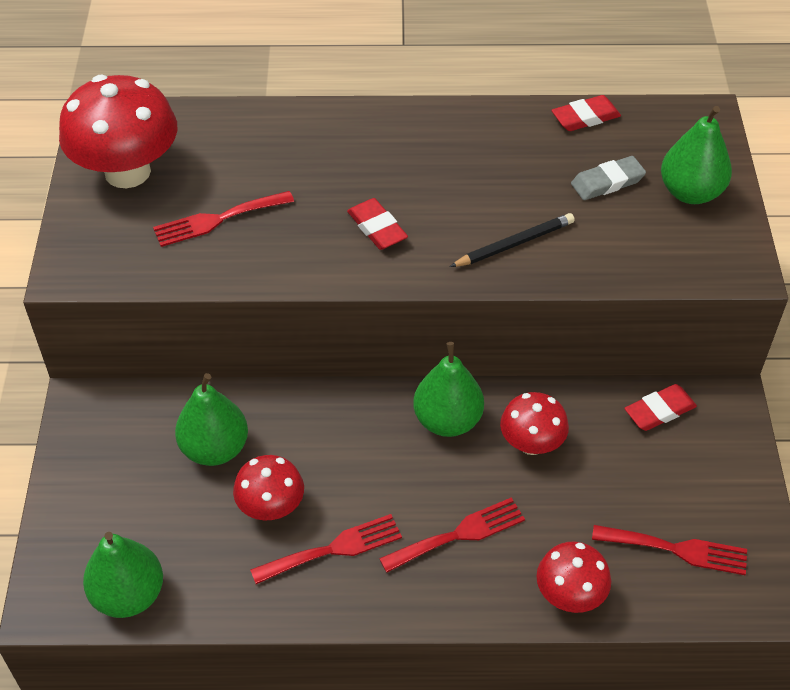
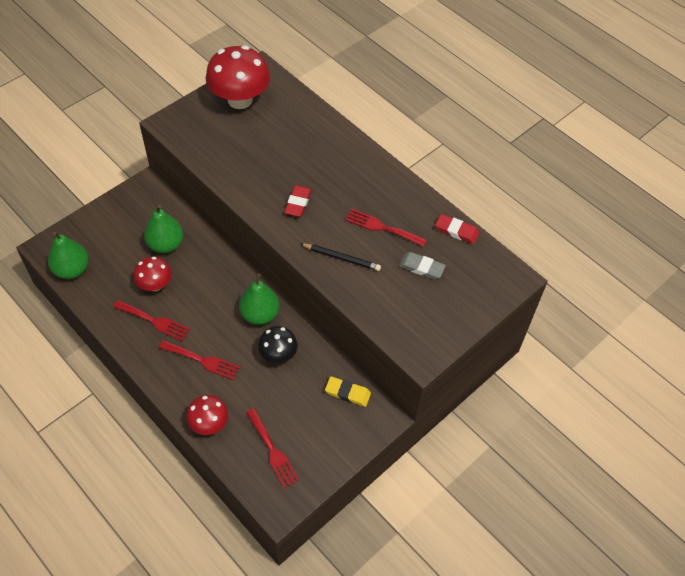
camera: 45 degrees right, 5 degrees up
(217, 220) = (244, 147): red fork -> red fork (382, 227)
(531, 443) = (278, 354): red mushroom -> black mushroom
(659, 411) = (347, 393): red eraser -> yellow eraser
(690, 192) = (451, 305): green pear -> none

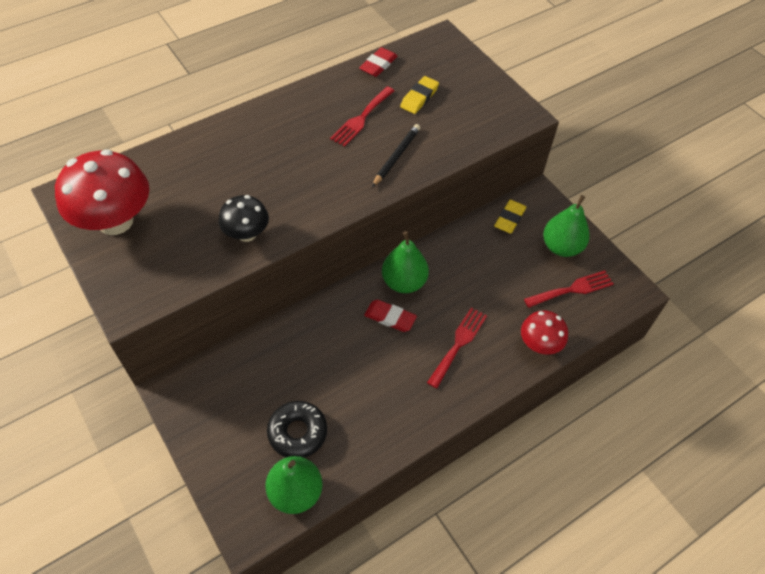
camera: 80 degrees left, 0 degrees up
(117, 263) = (297, 432): none -> black donut
(154, 321) = (396, 392): red fork -> none
(155, 285) = (341, 388): red mushroom -> none
(166, 244) = (280, 372): green pear -> green pear (561, 247)
(278, 354) = (458, 271): black mushroom -> black mushroom (247, 234)
(298, 203) = (309, 183): red eraser -> red eraser (390, 317)
(421, 267) = (419, 97): grey eraser -> yellow eraser

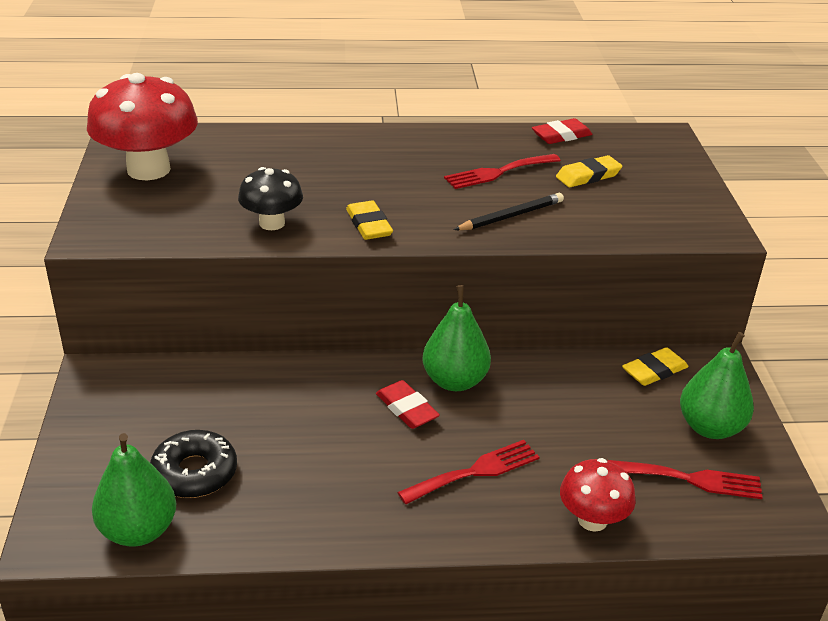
camera: 30 degrees right, 20 degrees down
(312, 205) = (369, 225): none -> yellow eraser

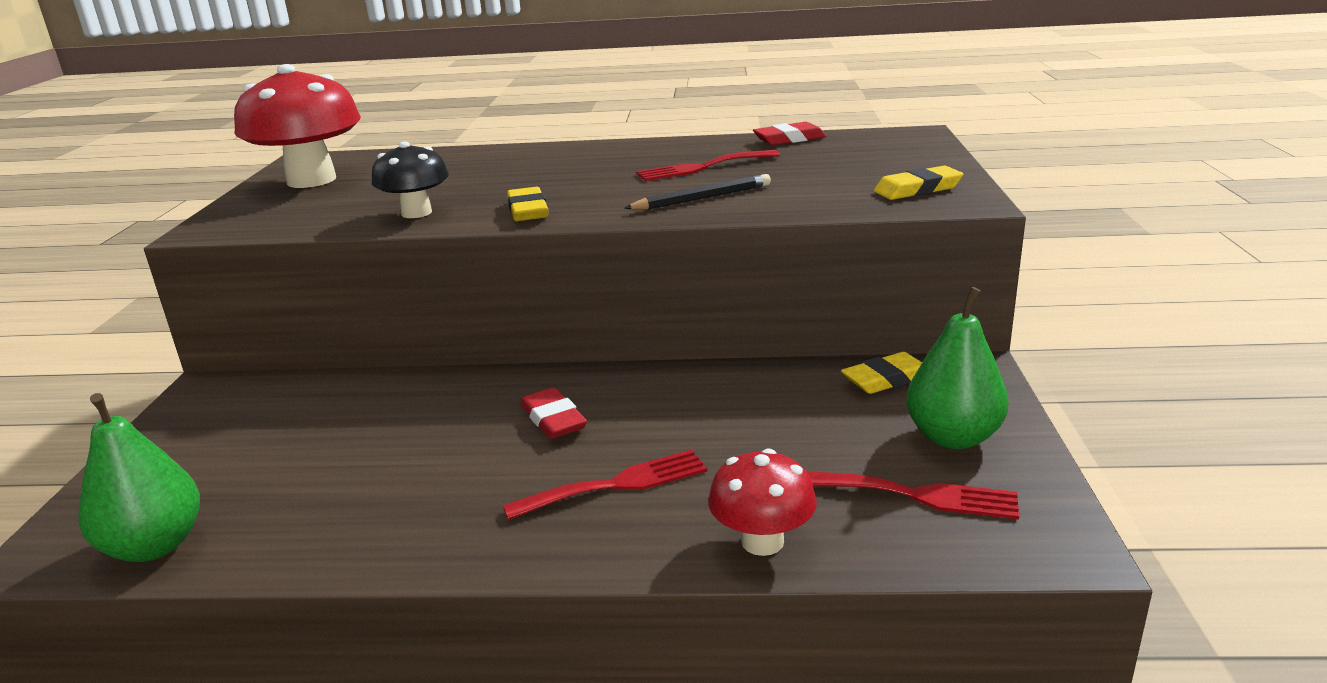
camera: 10 degrees right, 10 degrees down
(194, 473) = (260, 484): black donut -> none
(455, 381) = (624, 391): green pear -> none
(588, 176) = (810, 165): yellow eraser -> yellow eraser (917, 189)

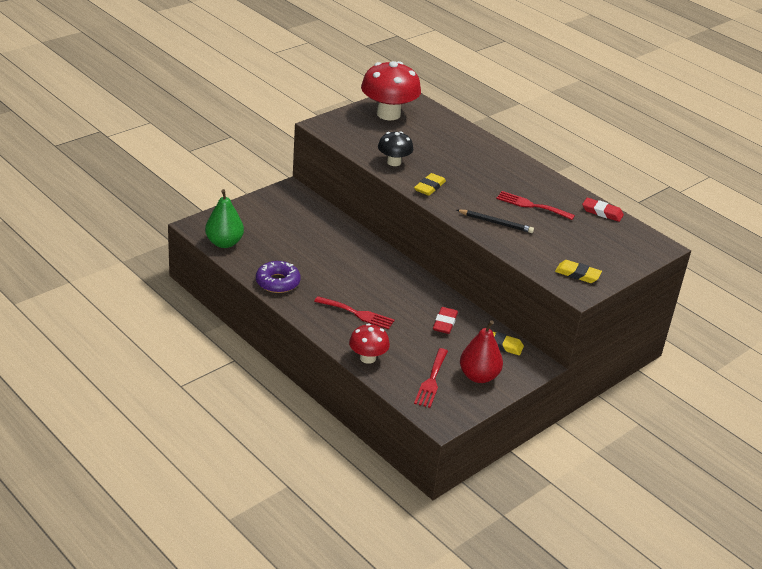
camera: 40 degrees right, 10 degrees up
(380, 538) = (277, 282): none -> purple donut
(553, 419) = (373, 279): red eraser -> red eraser (445, 323)
(916, 495) = (431, 380): red fork -> red fork turned 45 degrees clockwise
(953, 437) = (478, 376): green pear -> red pear

